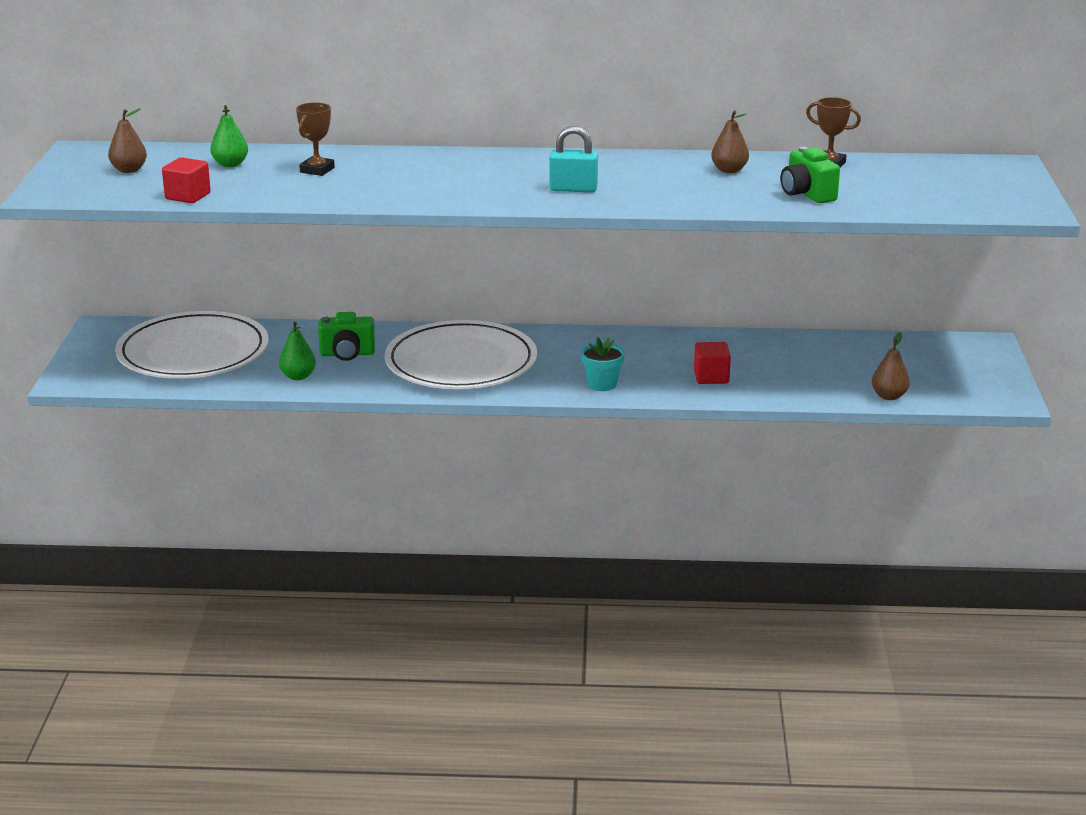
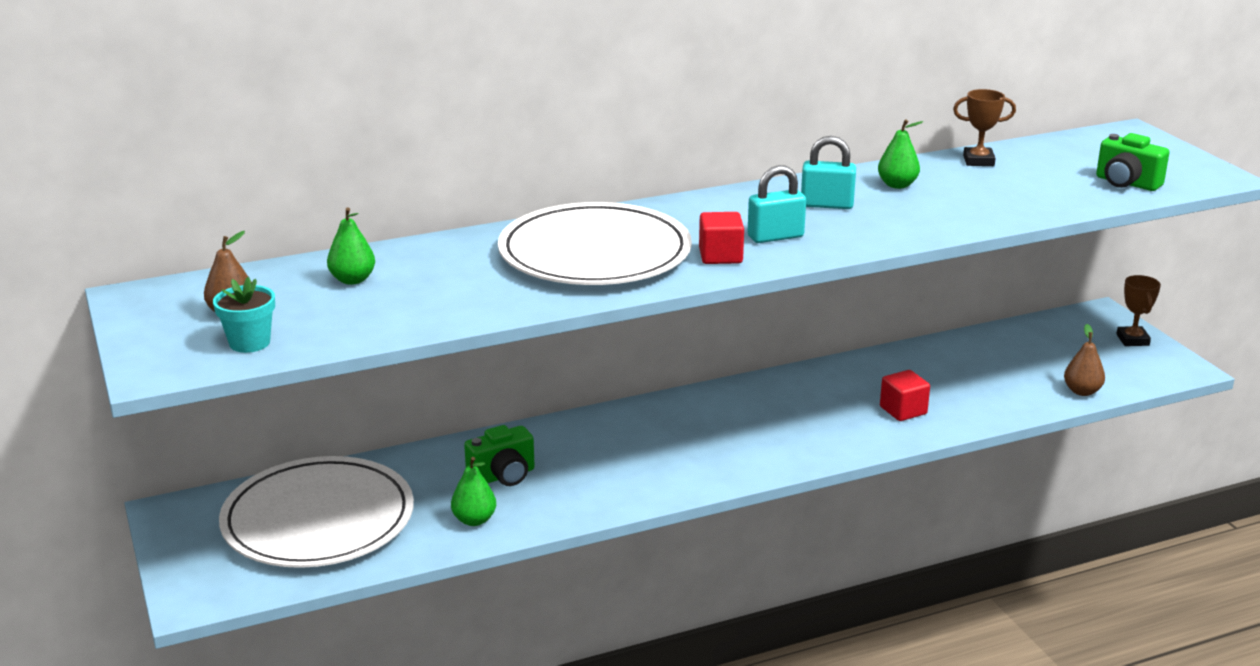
camera: 25 degrees left, 0 degrees up
(188, 196) = (350, 334): red cube -> red cube (720, 256)
(317, 170) = (466, 267): brown trophy -> brown trophy (1132, 340)
(461, 362) = (638, 456): white plate -> white plate (595, 253)
(602, 384) = (808, 446): turquoise flower pot -> turquoise flower pot (249, 343)
(648, 174) = (826, 205): none -> turquoise padlock
(729, 170) = (897, 185): brown pear -> green pear
(807, 194) = (1004, 198): green camera -> green camera (1126, 183)

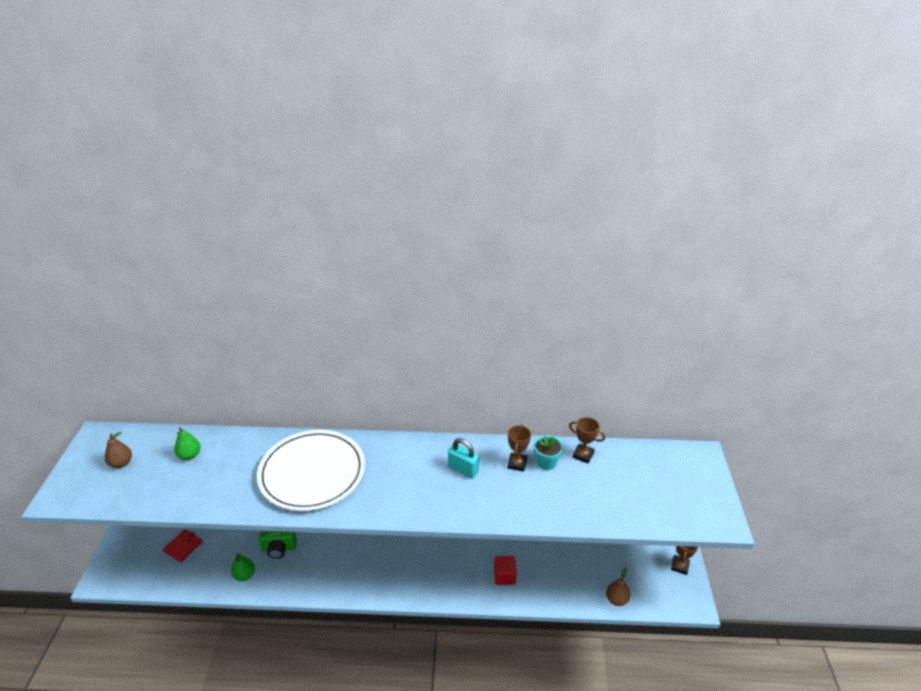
camera: 25 degrees right, 10 degrees up
(249, 343) = (108, 491): turquoise flower pot -> turquoise flower pot (546, 462)
(318, 519) = (183, 547): white plate -> red wallet
(720, 256) = (370, 498): red cube -> none
(775, 237) = (412, 490): turquoise padlock -> none
(897, 185) = (517, 464): green pear -> brown trophy
(1126, 183) = (655, 508): green camera -> none

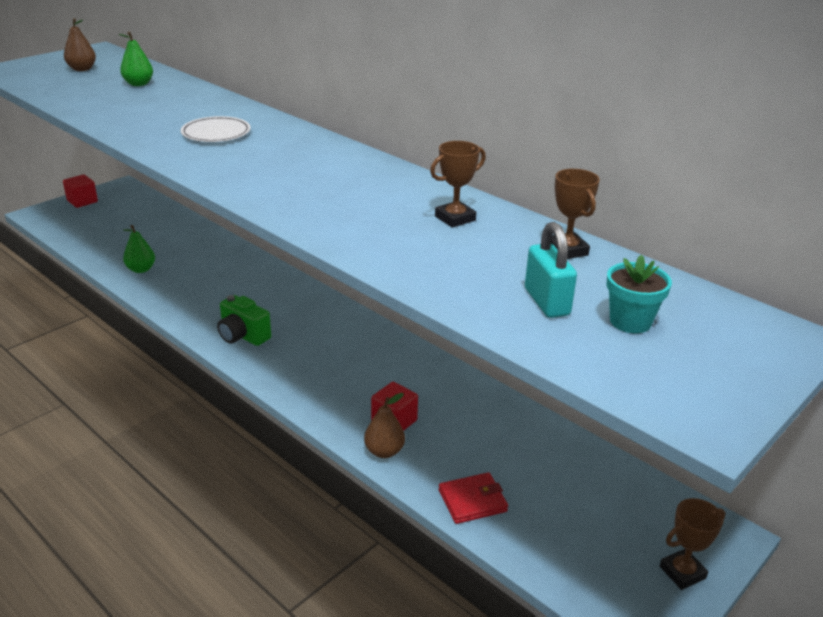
camera: 40 degrees right, 5 degrees down
(120, 547) = (82, 201): none -> red cube
(183, 547) = (126, 225): red wallet -> red wallet (472, 501)
(279, 548) = (198, 267): green camera -> green camera (243, 336)
(312, 473) = (216, 133): white plate -> white plate, size x0.46
(463, 469) = (377, 195): turquoise padlock -> turquoise padlock (546, 302)
(546, 462) = (498, 234): turquoise flower pot -> turquoise flower pot (630, 321)
(616, 599) = (518, 541): brown pear -> brown pear (384, 451)

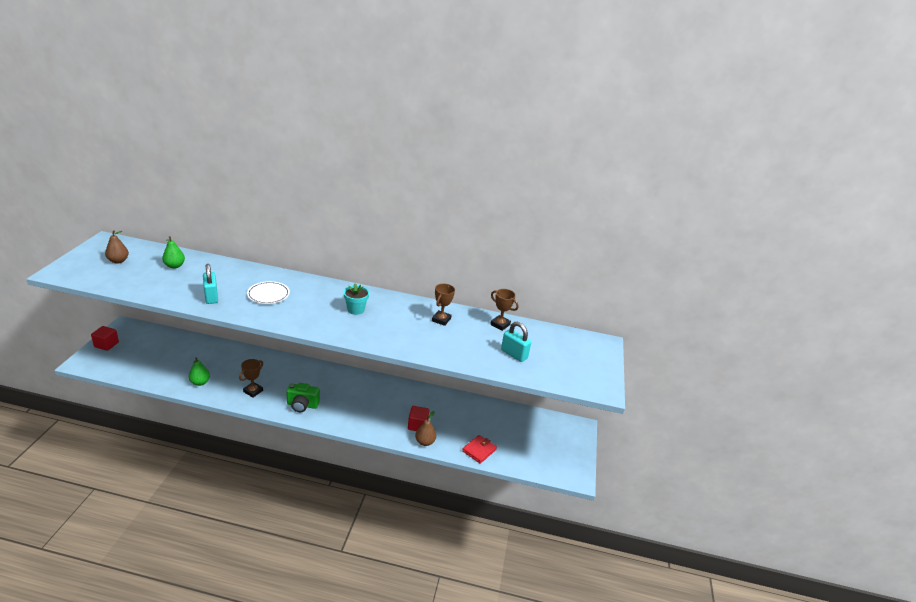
camera: 35 degrees left, 0 degrees up
(138, 121) = (211, 297): none -> turquoise padlock
(630, 321) = (549, 354): turquoise flower pot -> turquoise flower pot (356, 309)
(682, 572) = (574, 448): brown trophy -> brown trophy (253, 391)

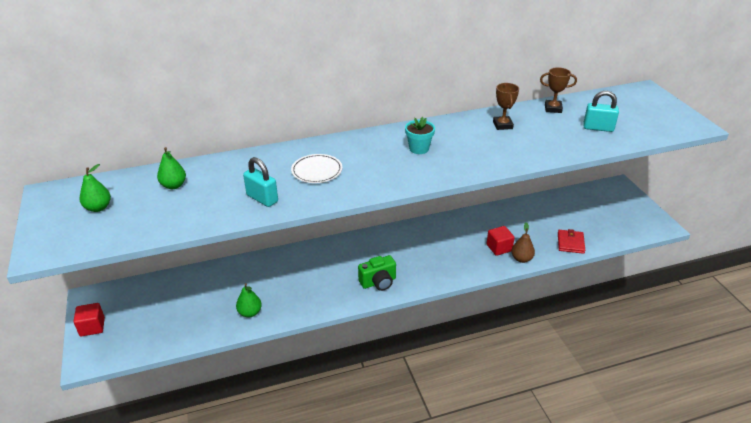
camera: 25 degrees left, 5 degrees up
(118, 261) = (98, 208): brown pear -> green pear
(253, 391) = (315, 293): brown trophy -> none

